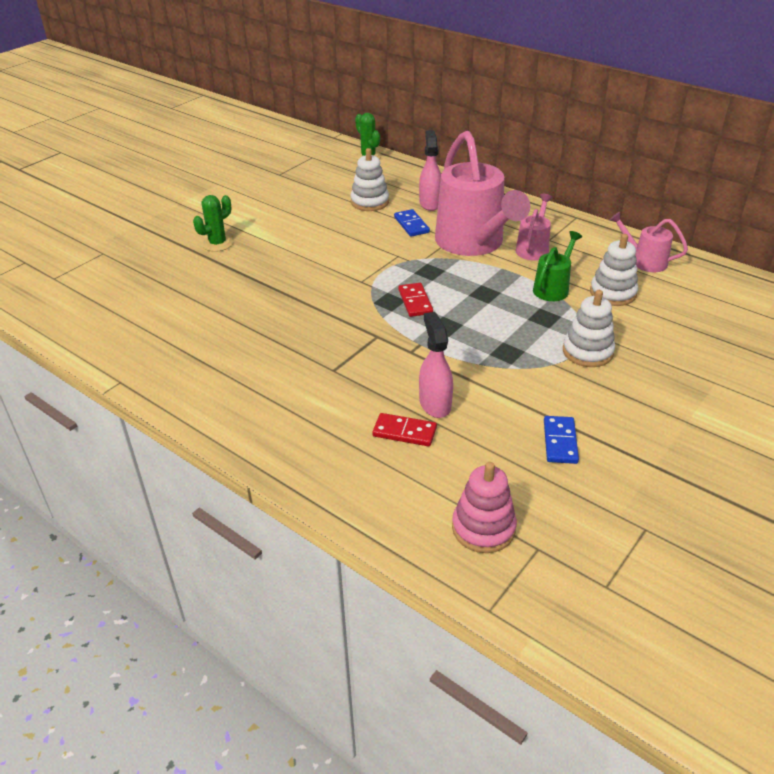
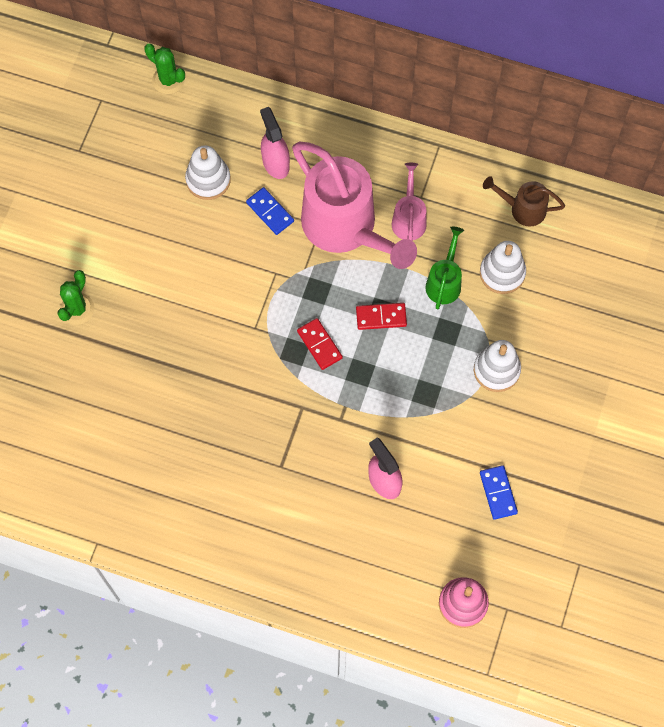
camera: 20 degrees left, 30 degrees up
(404, 432) = (370, 523): red domino -> red domino (381, 317)
(644, 261) = (522, 209): pink watering can -> brown watering can

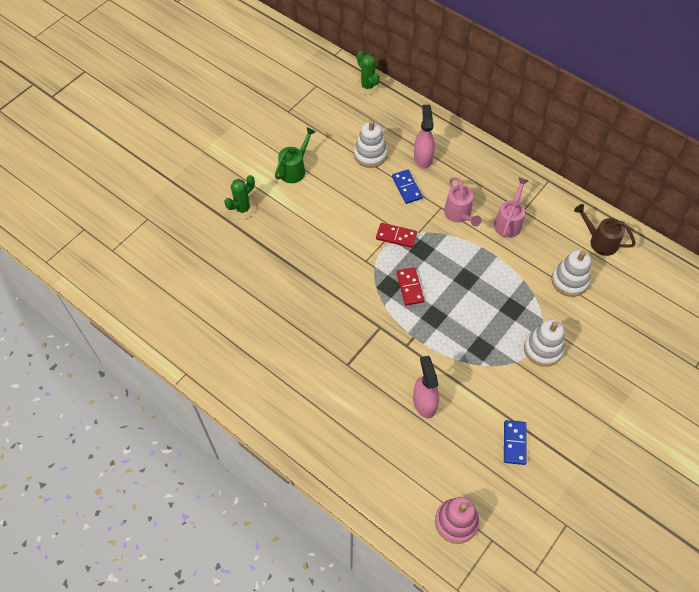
camera: 20 degrees right, 10 degrees down
(346, 228) = (459, 215): pink watering can -> pink watering can, size x0.47
(381, 317) = (464, 282): red domino -> red domino (396, 236)
(444, 281) = (522, 273): green watering can -> green watering can (295, 169)

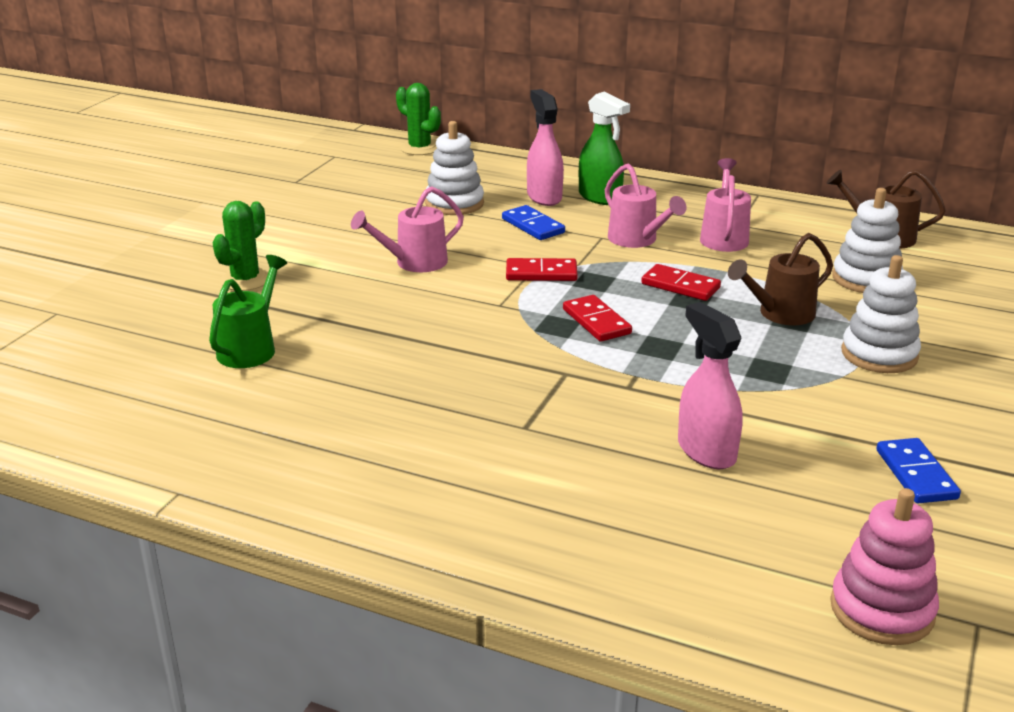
camera: 15 degrees left, 30 degrees down
(295, 169) = (328, 231): green watering can -> green watering can (251, 348)
(332, 211) = (413, 263): none -> pink watering can
(454, 165) = (600, 197): none -> green spray bottle
(466, 265) = (680, 286): none -> red domino
(507, 302) = (779, 314): none -> brown watering can

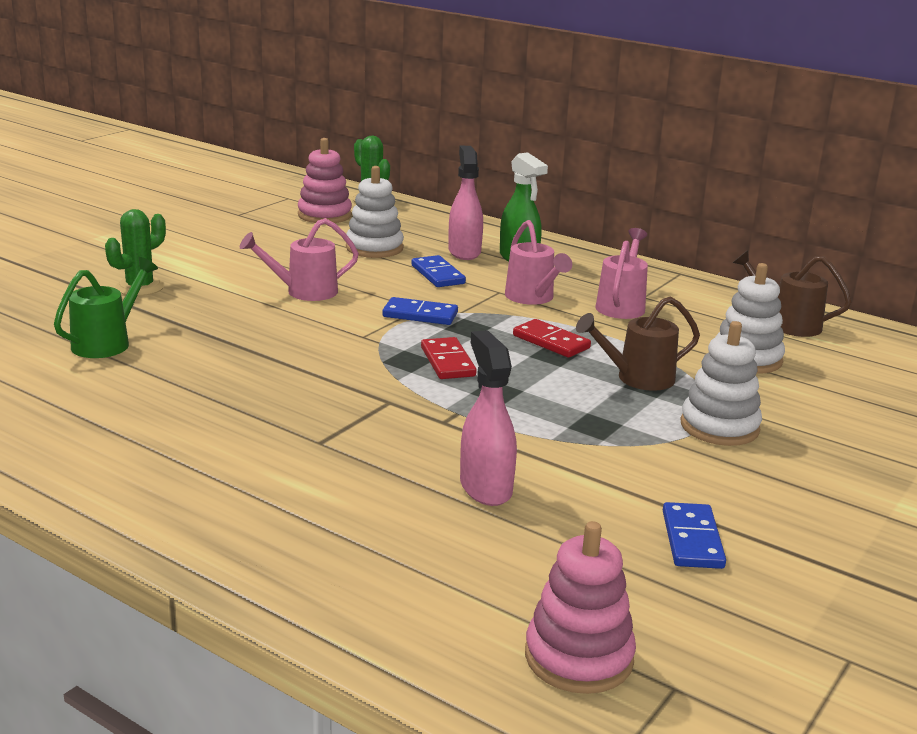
camera: 10 degrees right, 5 degrees down
(383, 172) = (324, 215): none -> pink stacking toy
(541, 273) = (420, 315): red domino -> blue domino

